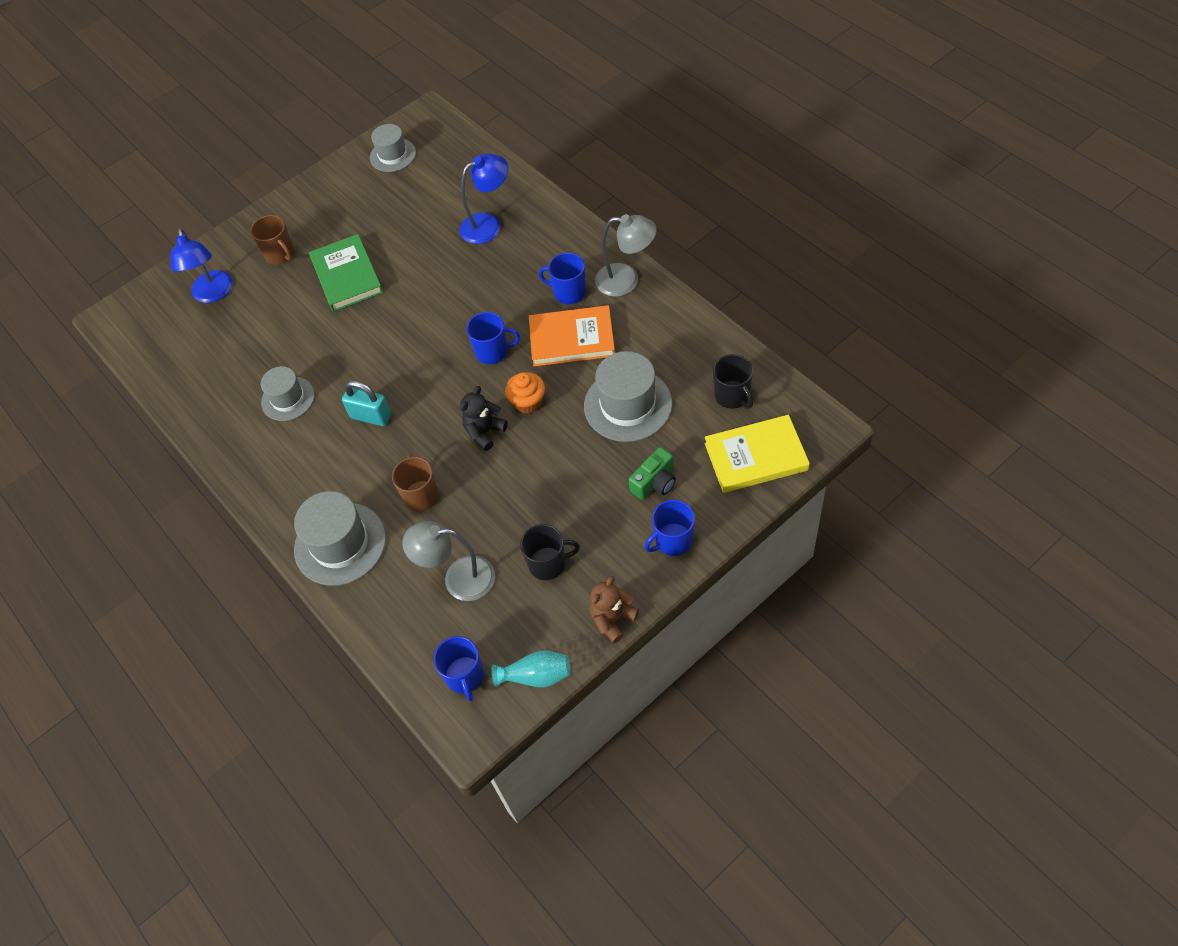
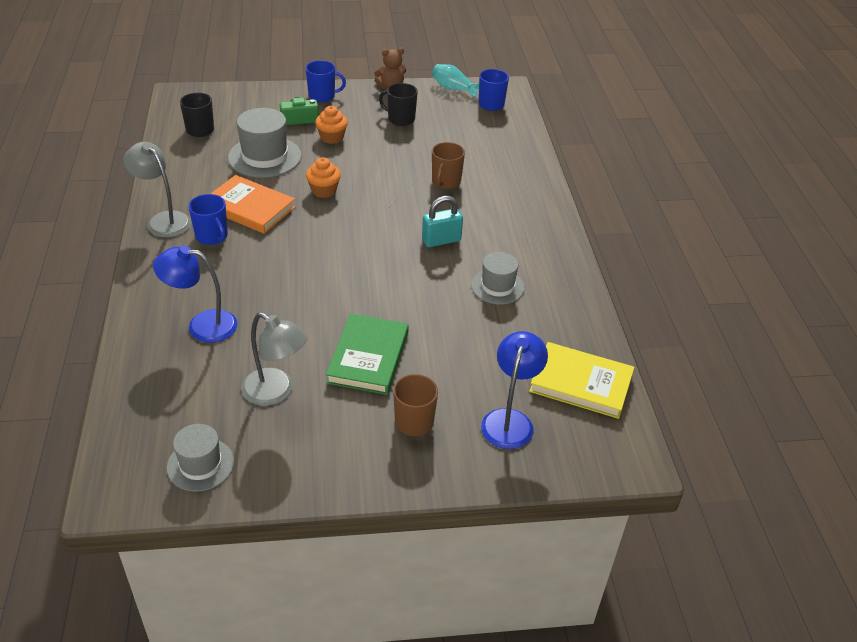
camera: 155 degrees left, 15 degrees down
(340, 544) = (520, 185): grey hat -> none
(371, 416) = (441, 240): turquoise padlock -> turquoise padlock turned 75 degrees counterclockwise
(458, 578) = (459, 137): grey lamp -> grey lamp (276, 392)
(484, 432) = (370, 190): black teddy bear -> none
(493, 352) = (312, 231): blue mug -> none
(592, 478) = (332, 138): none -> orange cupcake
(756, 457) = (230, 102): yellow book -> yellow book (581, 383)

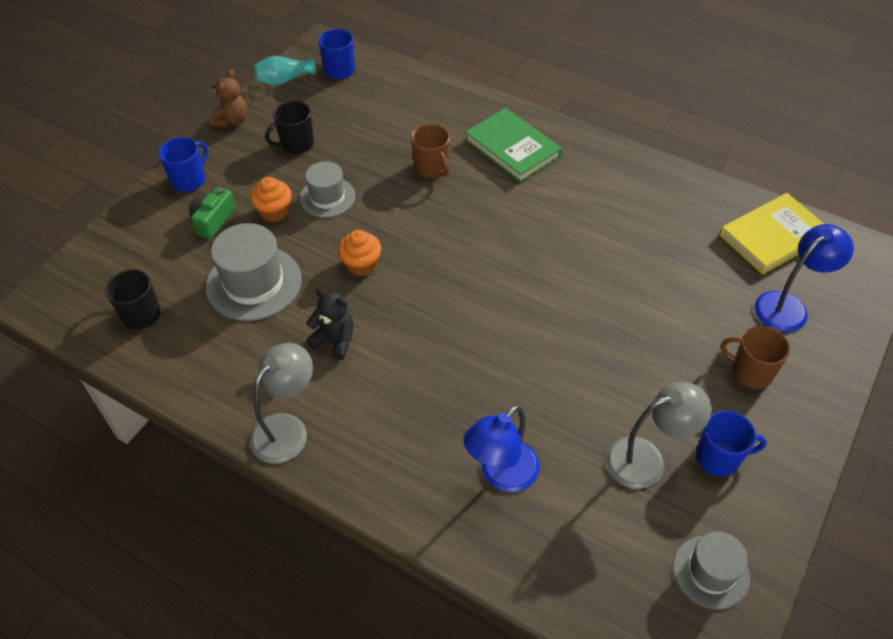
camera: 50 degrees left, 10 degrees up
(163, 220) = (287, 429): grey lamp -> grey lamp turned 135 degrees clockwise
(212, 236) = (356, 397): blue mug -> blue mug (718, 458)
(249, 208) = (335, 340): orange book -> black teddy bear
(368, 357) = (645, 361): green book -> green book (512, 148)
(441, 240) = (518, 220): turquoise padlock -> none
(497, 286) = (614, 218): grey hat -> grey hat (327, 197)
(510, 420) = (788, 306): blue lamp -> blue lamp turned 90 degrees clockwise

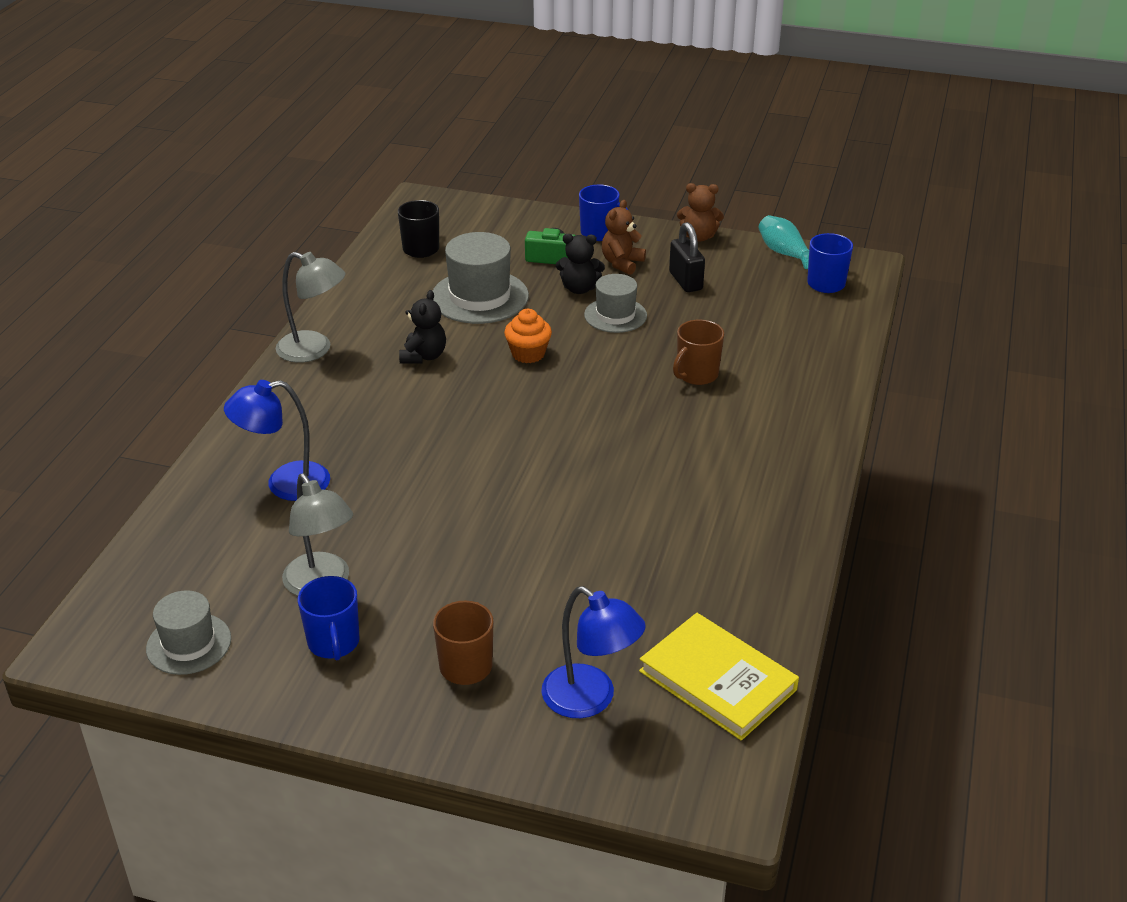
camera: 75 degrees right, 15 degrees down
(248, 176) = (622, 263): none -> brown teddy bear
(274, 212) = (579, 288): orange cupcake -> black teddy bear
(296, 144) = (685, 281): black mug -> black padlock
(501, 475) = (285, 484): blue lamp -> blue lamp turned 45 degrees counterclockwise
(512, 148) = (765, 429): green book -> none

